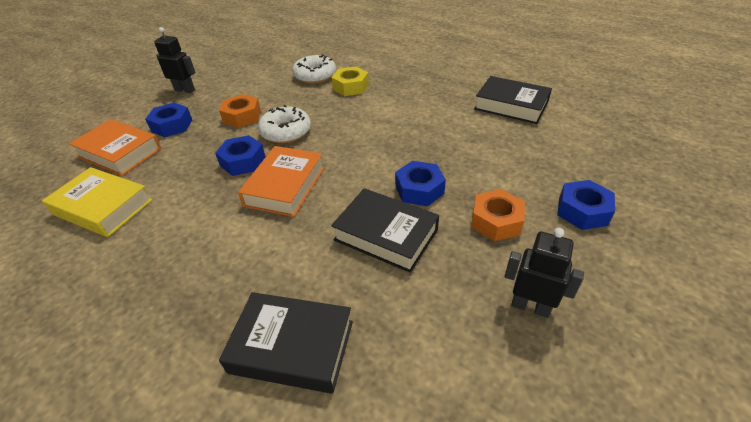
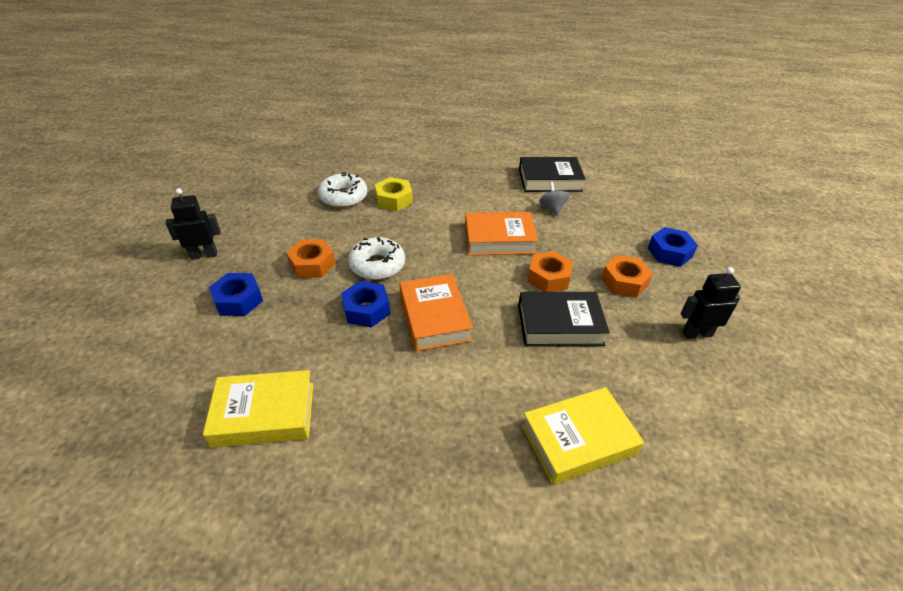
camera: 35 degrees left, 0 degrees up
(120, 153) = (208, 352): orange book -> orange book (499, 239)
(292, 346) = (578, 440): black book -> yellow book
(419, 189) = (548, 277): blue nut -> orange nut
(487, 131) = (552, 208): none -> grey spinning top

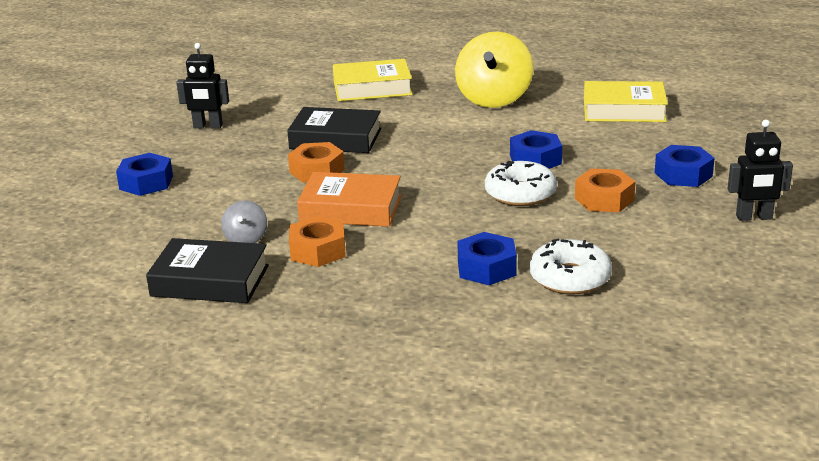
camera: 165 degrees left, 15 degrees down
(394, 200) = (486, 268): yellow nut -> blue nut
(419, 426) = (494, 99): none -> yellow spinning top
(434, 317) = (462, 150): orange book -> none
(624, 282) = (234, 162): orange nut -> orange nut (318, 250)

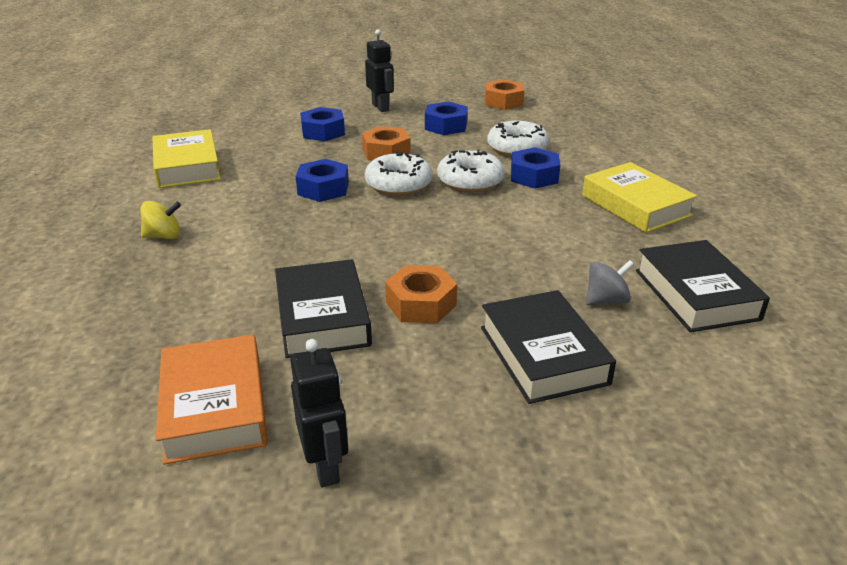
camera: 115 degrees left, 5 degrees up
(146, 183) = (554, 446): blue nut -> blue nut (446, 126)
(218, 199) = (543, 355): none -> black book
(318, 250) = (584, 253): orange nut -> orange nut (503, 102)
(351, 208) = (491, 257): orange book -> orange book (214, 407)
(372, 88) = (128, 336): yellow book -> yellow book (635, 205)
(494, 99) = (163, 236): yellow spinning top -> yellow spinning top, size x0.47
(501, 230) = (470, 181): none -> white donut

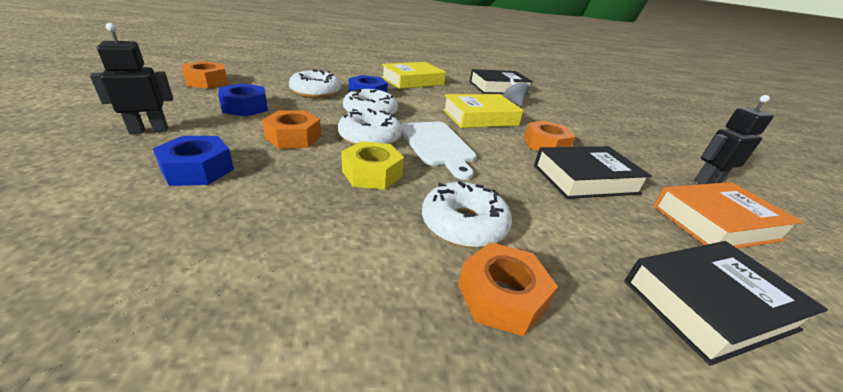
camera: 95 degrees left, 0 degrees up
(163, 236) = (501, 296): yellow spinning top -> orange nut
(187, 166) = (249, 307): yellow book -> yellow book (480, 117)
(243, 227) = (464, 224): none -> white donut
(323, 188) = (372, 174): blue nut -> yellow nut
(392, 220) = (437, 145): none -> white cutting board
(543, 355) = (568, 121): black book -> black book (708, 305)

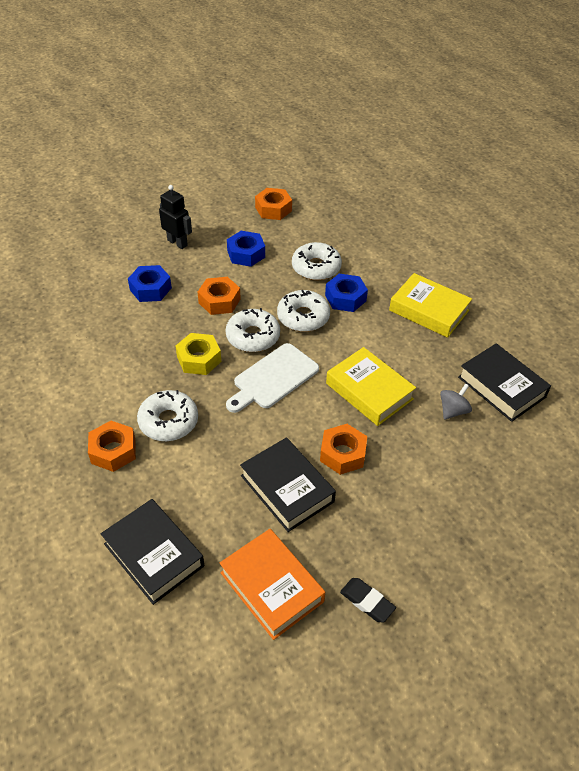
camera: 70 degrees right, 15 degrees up
(707, 181) = (367, 602): black robot -> black eraser

